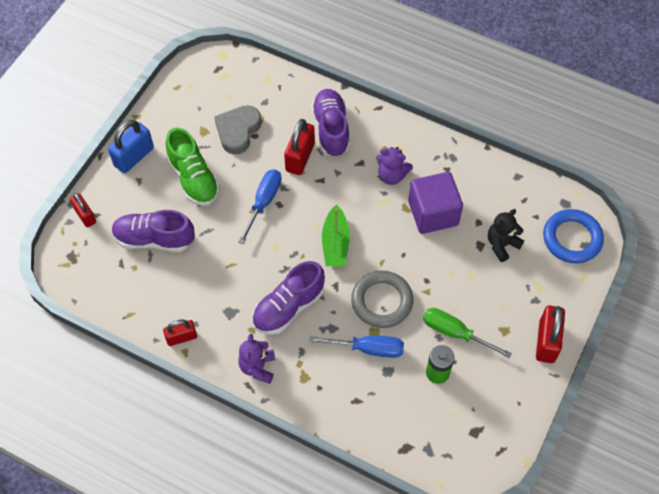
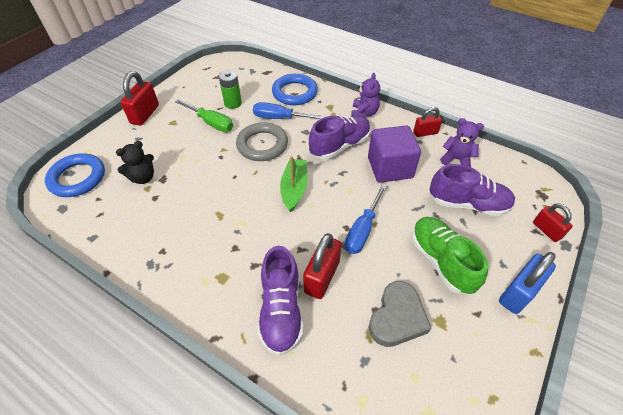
camera: 175 degrees left, 10 degrees down
(356, 402) = (294, 93): none -> blue ring
(392, 176) = (224, 248): purple teddy bear -> purple teddy bear (456, 159)
(433, 213) = (194, 208): purple cube -> purple cube (390, 167)

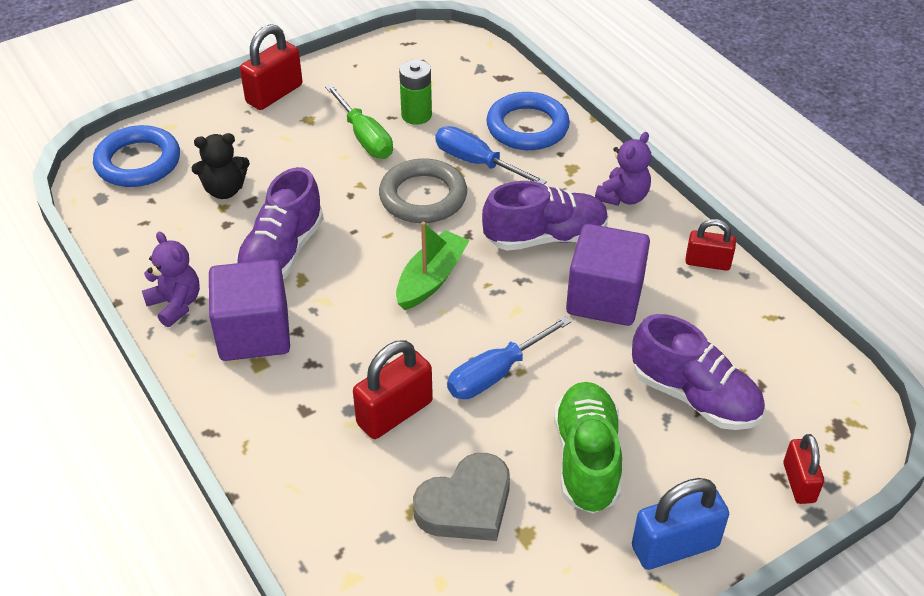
camera: 25 degrees right, 5 degrees down
(208, 259) = (254, 333): none -> purple cube
(281, 310) = (313, 433): purple shoe -> purple shoe (282, 253)
(456, 159) = (730, 323): purple teddy bear -> purple teddy bear (176, 304)

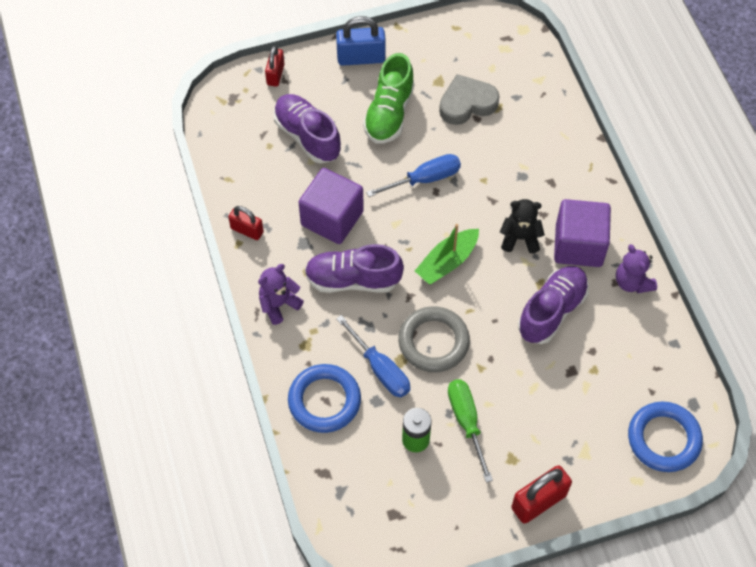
camera: 165 degrees left, 15 degrees up
(224, 190) = (591, 387): black teddy bear -> black teddy bear (520, 238)
(394, 413) = (495, 167): red padlock -> none

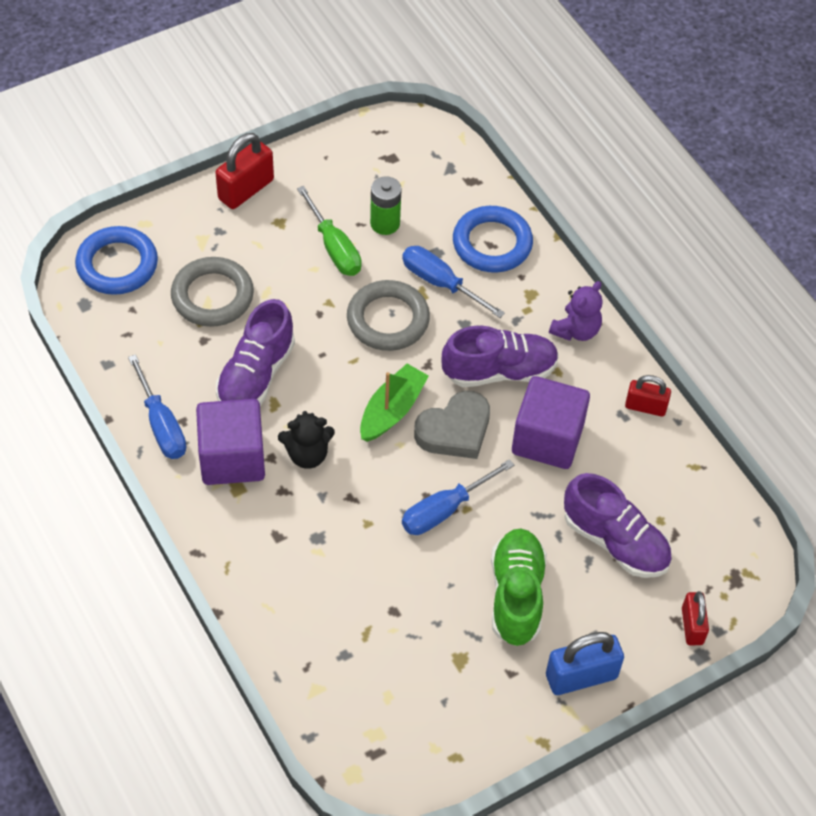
camera: 165 degrees right, 5 degrees down
(467, 103) = (412, 630): grey heart -> grey heart (455, 430)
(581, 391) = (212, 296): none -> grey ring
(632, 282) = (161, 424): purple teddy bear -> blue screwdriver

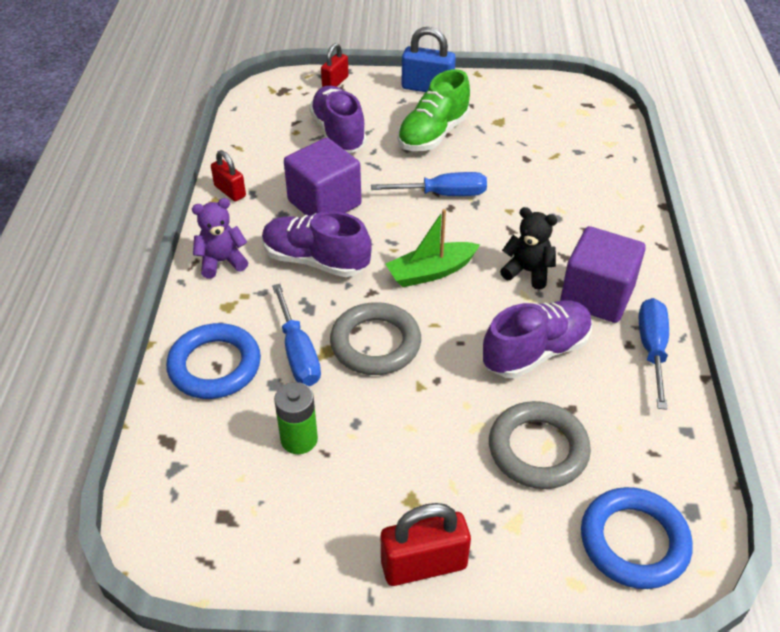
camera: 145 degrees left, 10 degrees down
(334, 247) = (373, 440): green screwdriver -> none
(455, 430) = (391, 237): grey heart -> none

